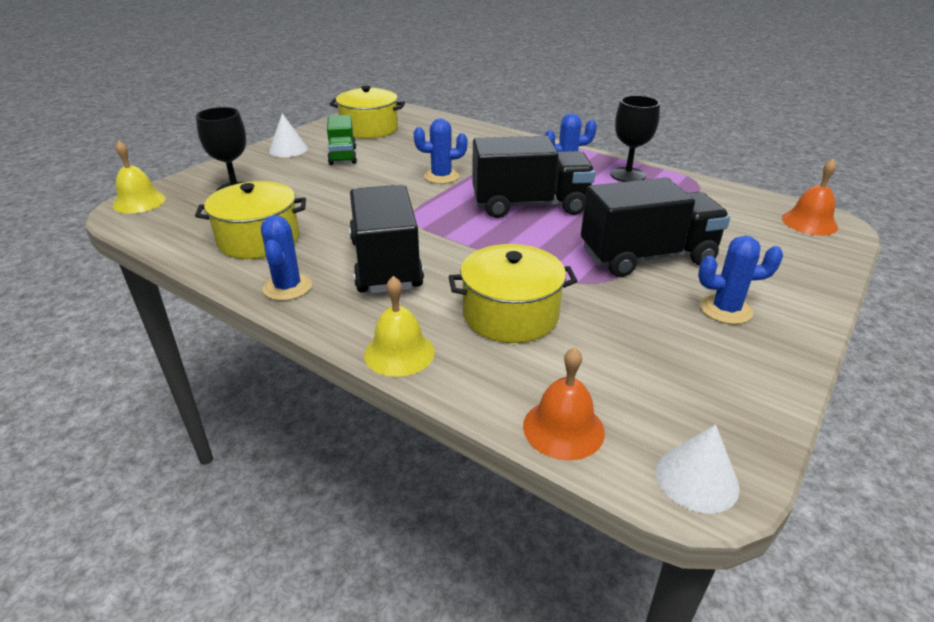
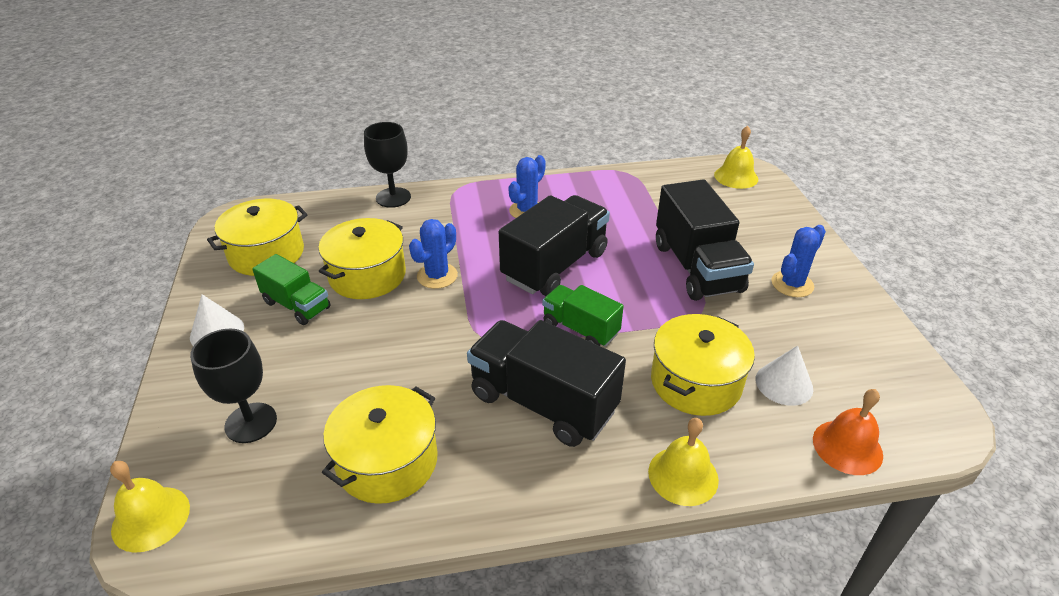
camera: 45 degrees left, 5 degrees up
(287, 287) = (505, 489): blue cactus -> none
(402, 159) = (367, 275): none -> yellow pot
(482, 243) = (580, 329): none -> green truck
(627, 175) = (576, 191): black goblet -> black goblet (393, 197)
(647, 257) = (696, 267): black truck -> black truck turned 135 degrees clockwise
(697, 479) = (937, 422): white cone -> white cone (784, 384)
(809, 222) = (736, 177): orange bell -> yellow bell

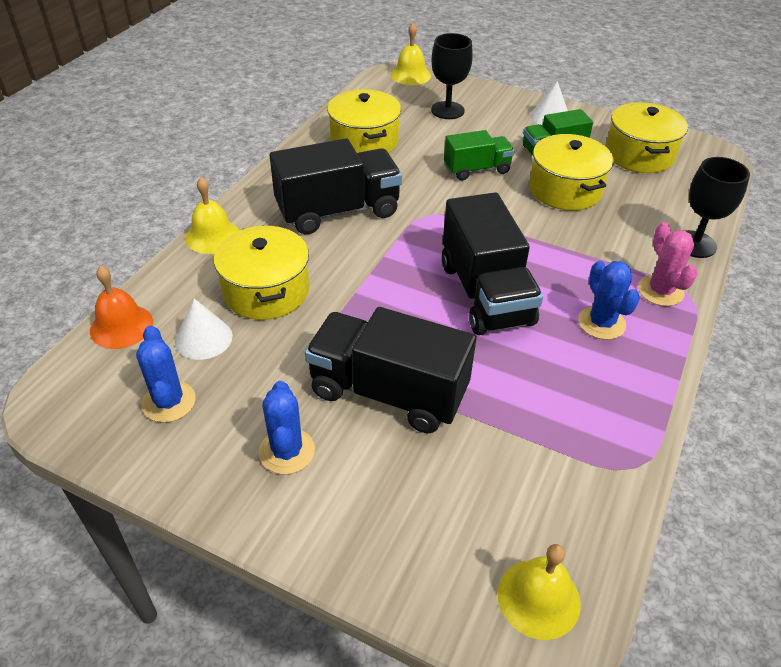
camera: 125 degrees right, 5 degrees up
(437, 276) = (533, 222): blue cactus -> blue cactus (169, 402)
(466, 198) = (660, 291): none -> pink cactus
(580, 329) = (388, 265): green truck -> green truck (477, 169)

